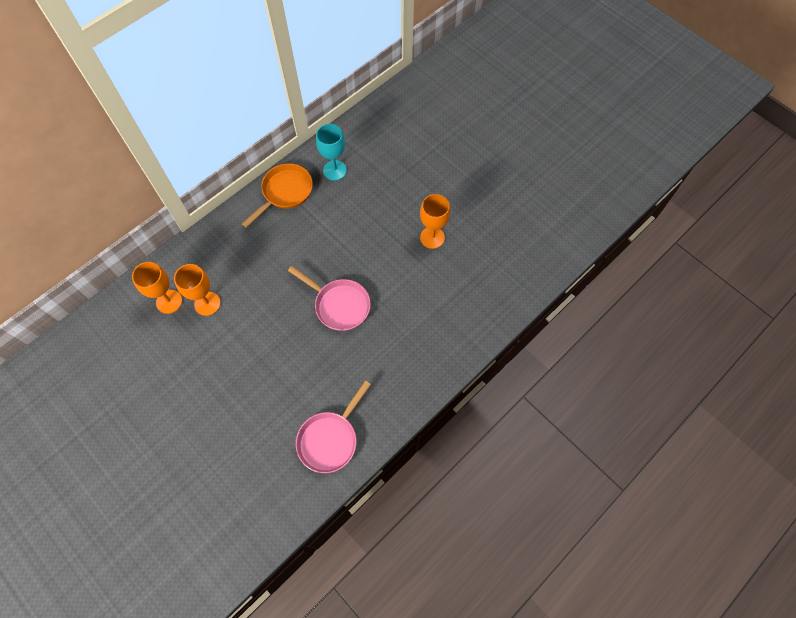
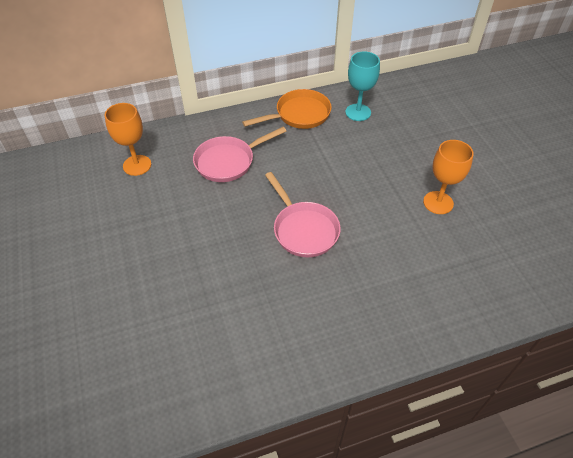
camera: 25 degrees right, 15 degrees down
(207, 303) = (171, 180): orange goblet -> none
(330, 439) = (221, 365): pink pan -> pink pan (228, 162)

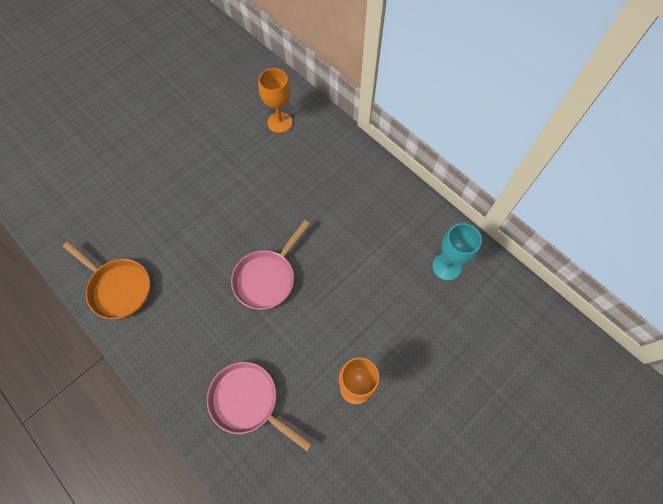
camera: 65 degrees right, 15 degrees up
(228, 162) = (317, 185): pink pan -> pink pan (248, 401)
(299, 115) = (411, 215): orange pan -> orange pan (118, 288)

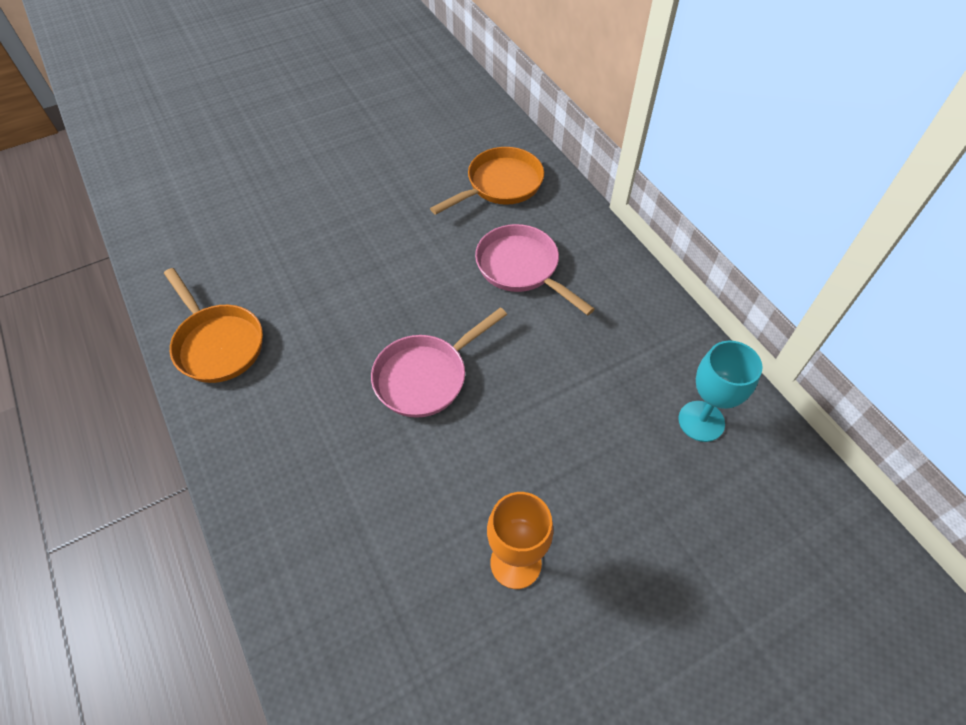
camera: 15 degrees right, 10 degrees down
(248, 401) = (347, 541): pink pan -> pink pan (521, 268)
(279, 122) = (500, 185): orange goblet -> orange pan

